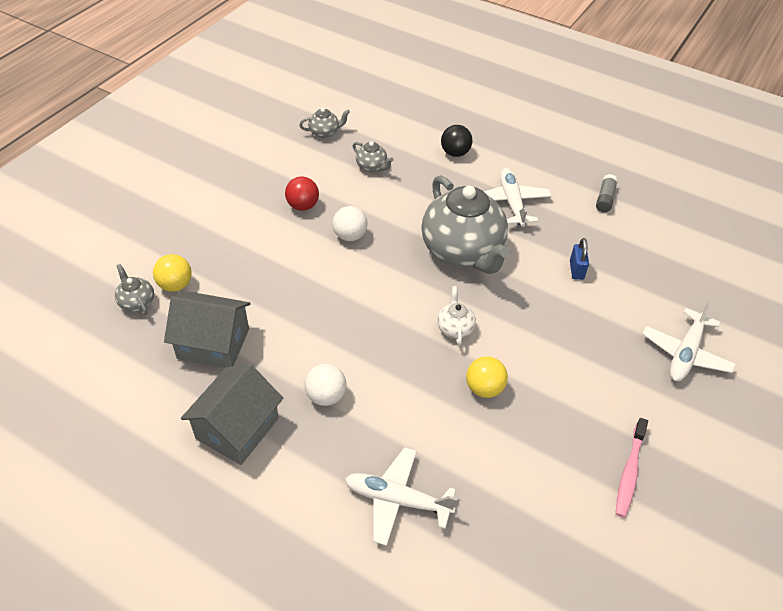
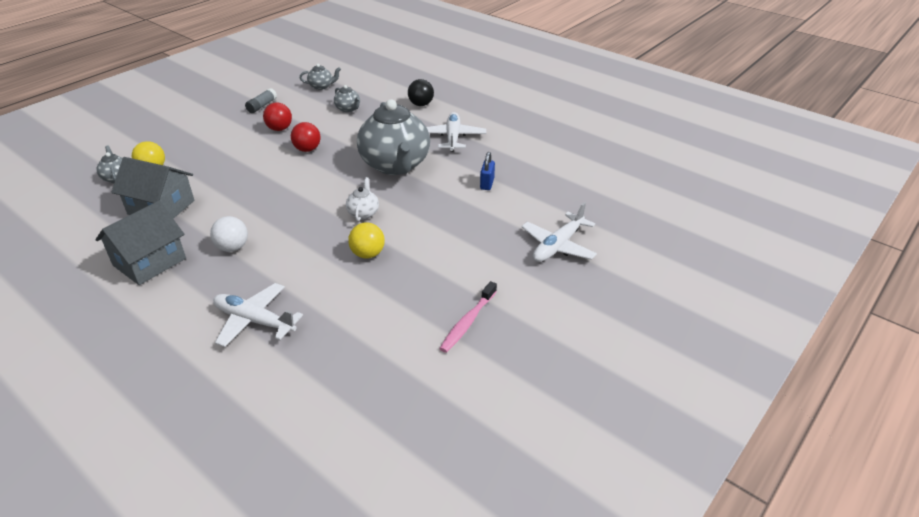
camera: 10 degrees right, 10 degrees down
(350, 236) = (307, 149): white ball -> red ball
(605, 199) = (534, 140): grey glue stick -> grey glue stick (262, 106)

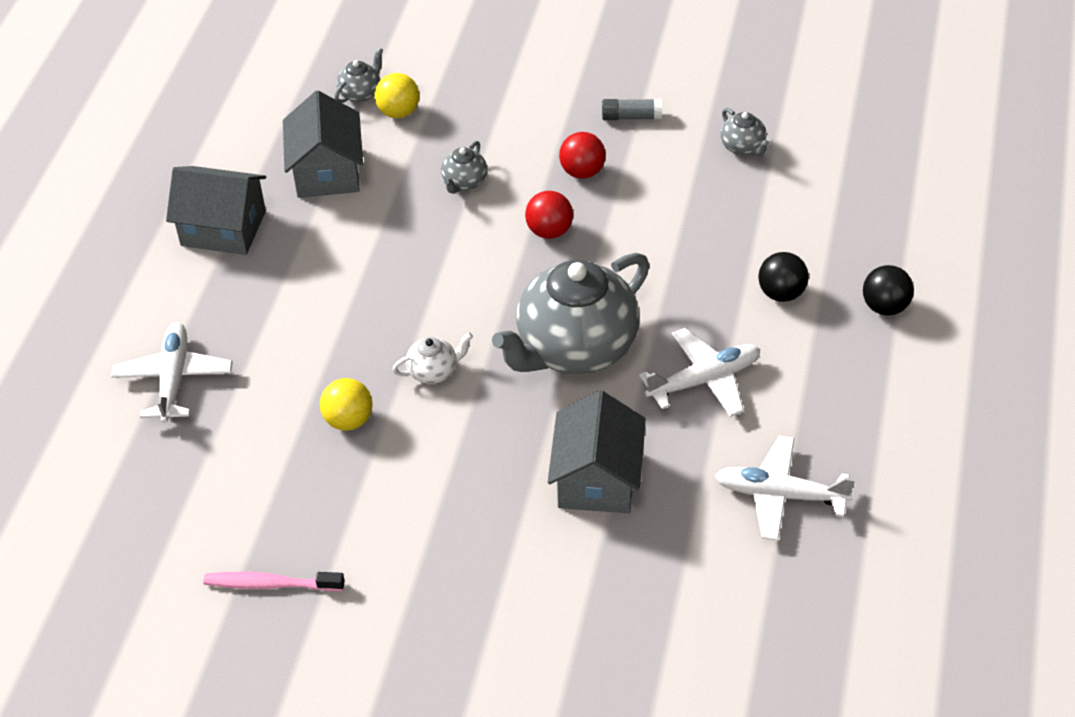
camera: 65 degrees right, 10 degrees up
(232, 247) = (288, 284): white ball -> none
(348, 109) = (697, 214): grey teapot -> grey teapot (464, 182)
(455, 85) = (885, 307): none -> black ball
(487, 184) = (597, 479): blue padlock -> grey house
(558, 246) = (488, 627): white plane -> white plane (779, 495)

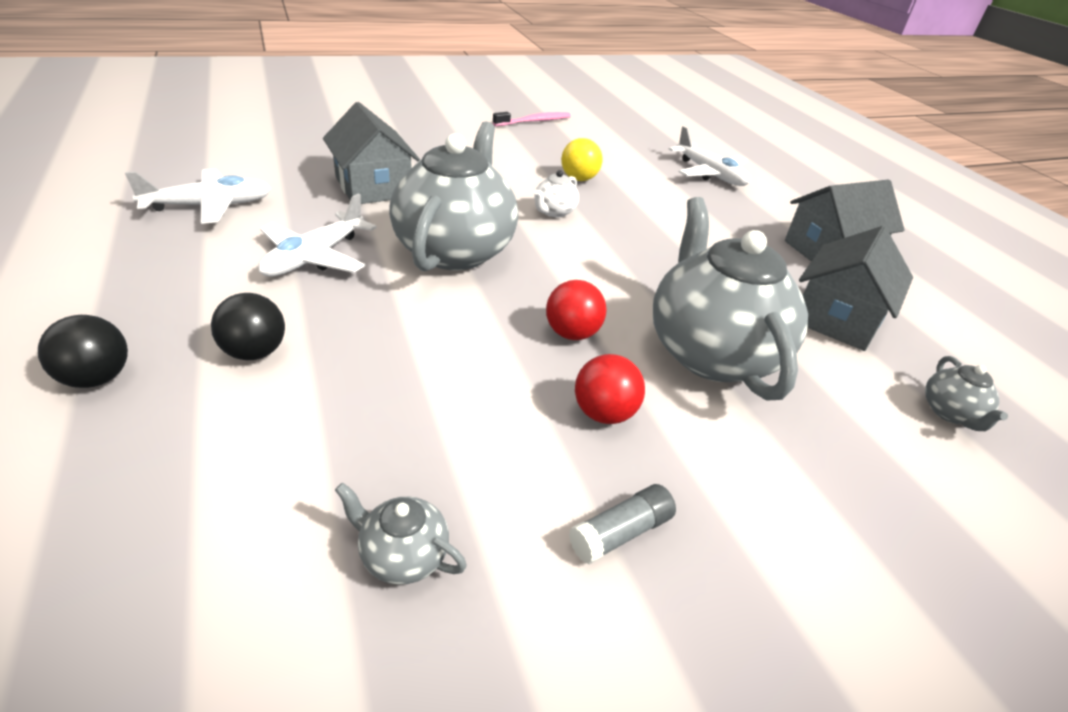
camera: 140 degrees right, 10 degrees down
(327, 172) = (837, 318): grey house -> grey house turned 75 degrees clockwise
(398, 112) = (881, 406): yellow ball -> none
(464, 182) = (710, 352): grey teapot -> grey teapot, size x2.42

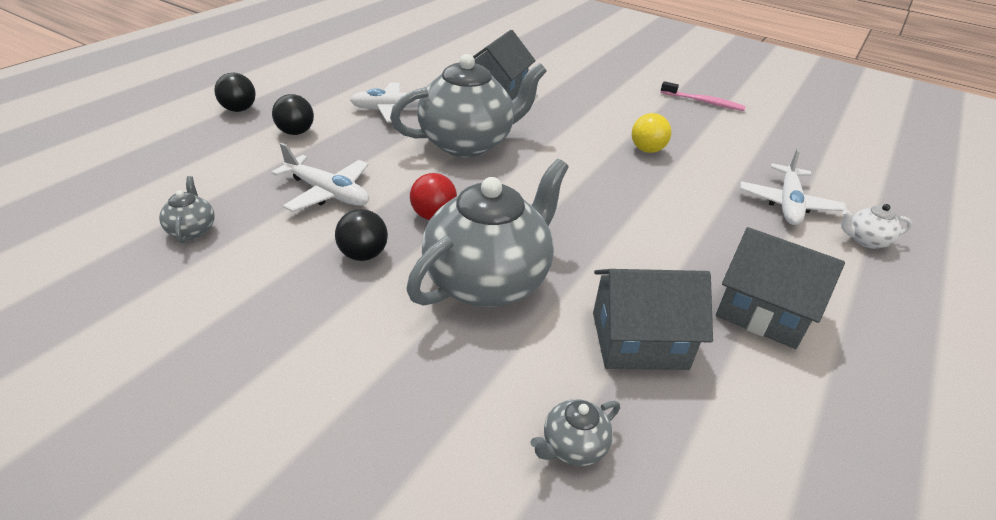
camera: 55 degrees right, 0 degrees up
(210, 206) = (401, 66): white plane -> white plane (328, 193)
(554, 212) = (577, 157): white teapot -> white teapot (866, 240)
(603, 413) = (363, 255): red ball -> black ball
(621, 533) = (261, 294): grey glue stick -> none

